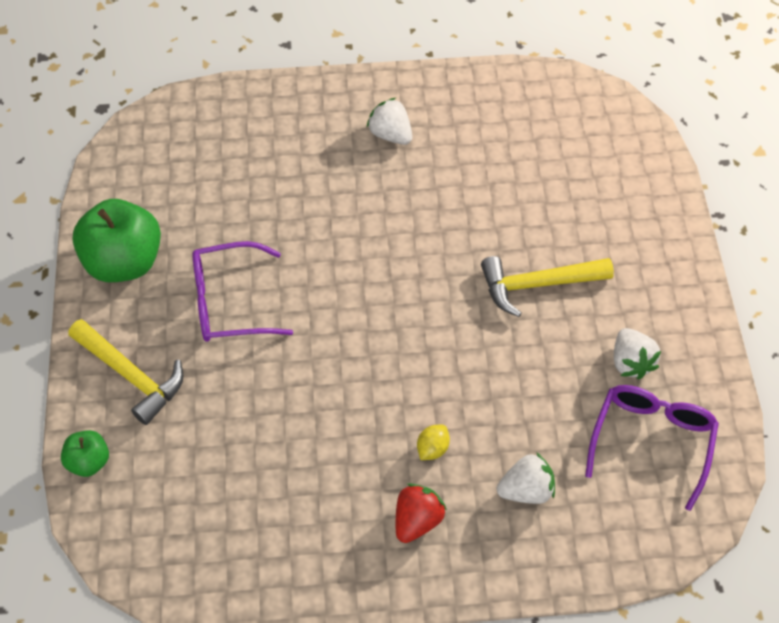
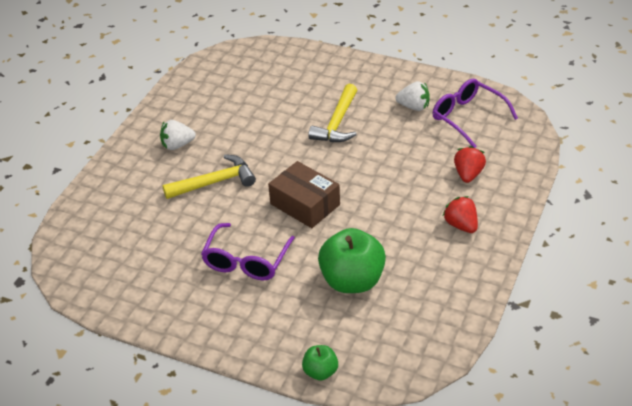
camera: 60 degrees left, 15 degrees down
(124, 262) = (170, 306): green apple -> green apple (352, 281)
(131, 375) = (267, 329): yellow hammer -> yellow hammer (214, 182)
(359, 319) = (305, 204): none -> brown box
(432, 449) = (417, 203): yellow lemon -> none
(526, 490) = (468, 174): white strawberry -> red strawberry

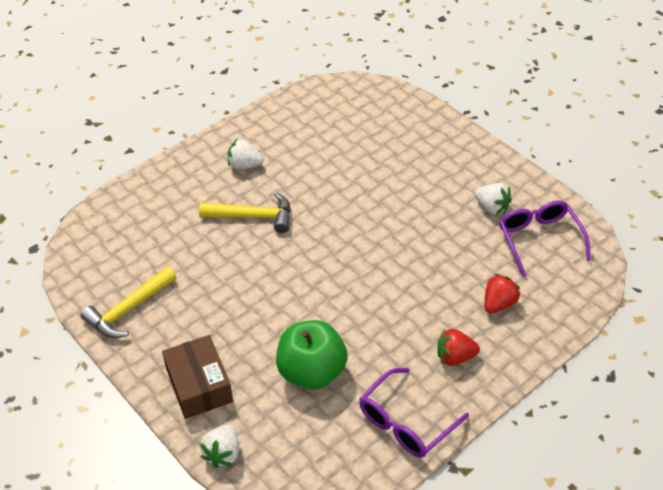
camera: 25 degrees right, 5 degrees up
(246, 261) = (229, 310): purple glasses -> purple glasses (405, 423)
(305, 204) = (319, 272): brown box -> brown box (199, 385)
(320, 372) = (223, 453): green apple -> white strawberry
(337, 123) = (405, 197): yellow hammer -> yellow hammer (129, 309)
(461, 225) = (455, 357): red strawberry -> red strawberry turned 90 degrees counterclockwise

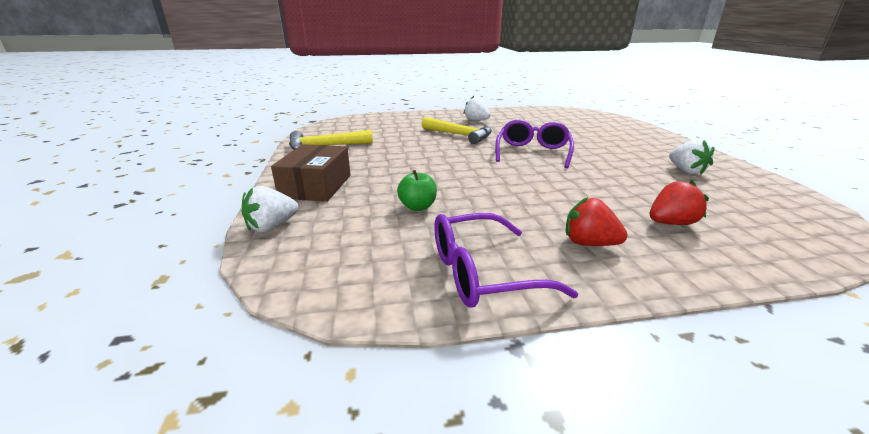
camera: 30 degrees right, 20 degrees down
(312, 372) = (418, 207): green apple -> green apple, size x0.50
(539, 239) = (742, 197): purple glasses -> purple glasses (532, 152)

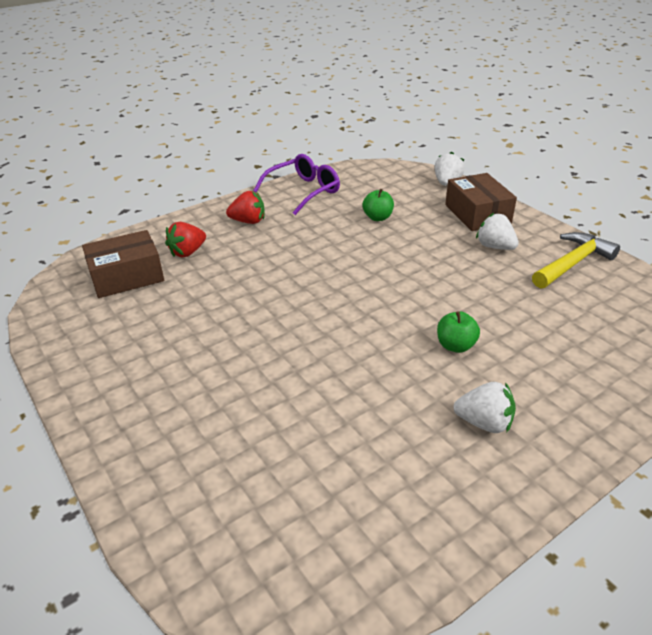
camera: 155 degrees right, 10 degrees up
(459, 135) = (455, 346): yellow hammer -> green apple
(532, 152) = (326, 327): purple glasses -> none
(686, 171) = (136, 339): white strawberry -> white strawberry (495, 247)
(738, 214) = (127, 276): none -> brown box

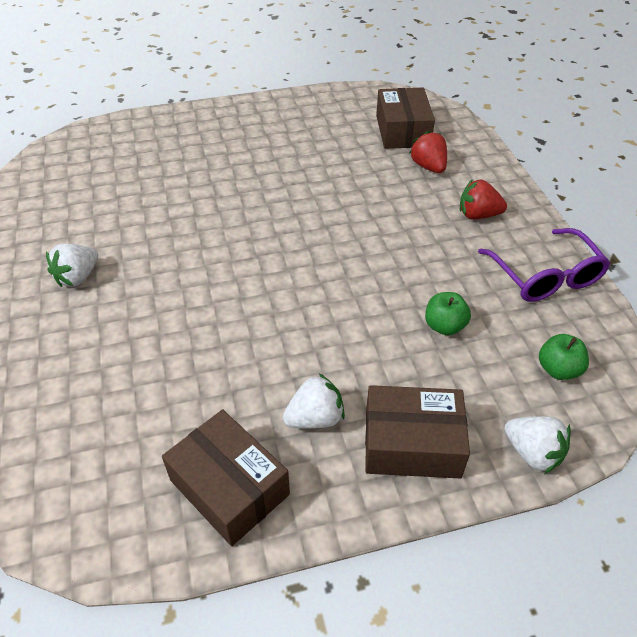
camera: 110 degrees right, 10 degrees up
(248, 221) = (478, 215): red strawberry -> red strawberry turned 75 degrees clockwise
(455, 346) = (170, 298): green apple -> green apple (558, 369)
(572, 263) = (229, 487): yellow hammer -> brown box

